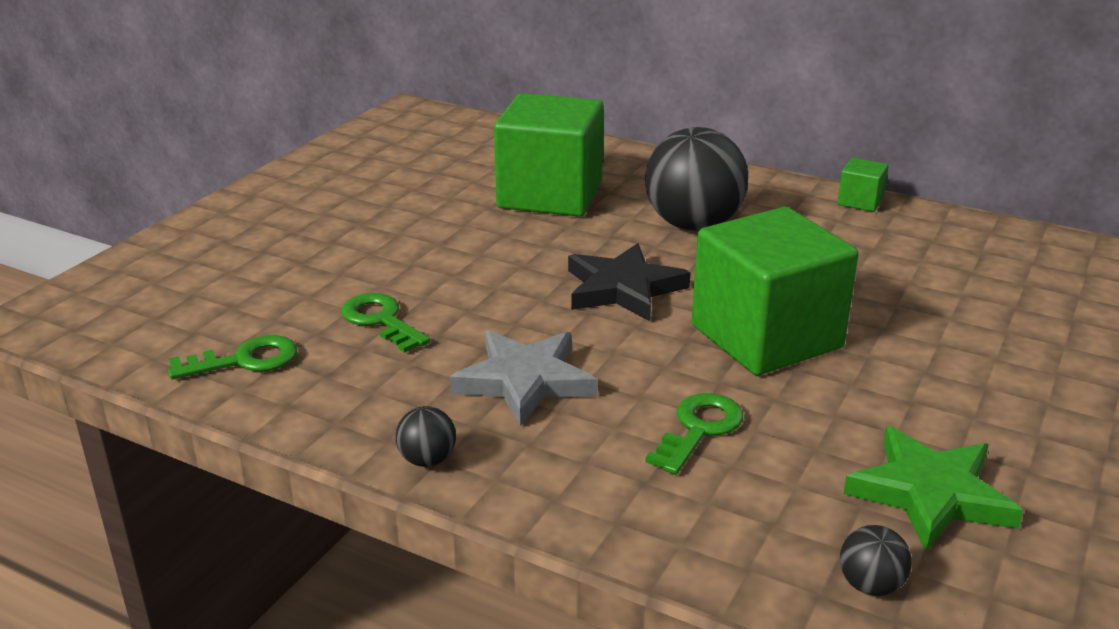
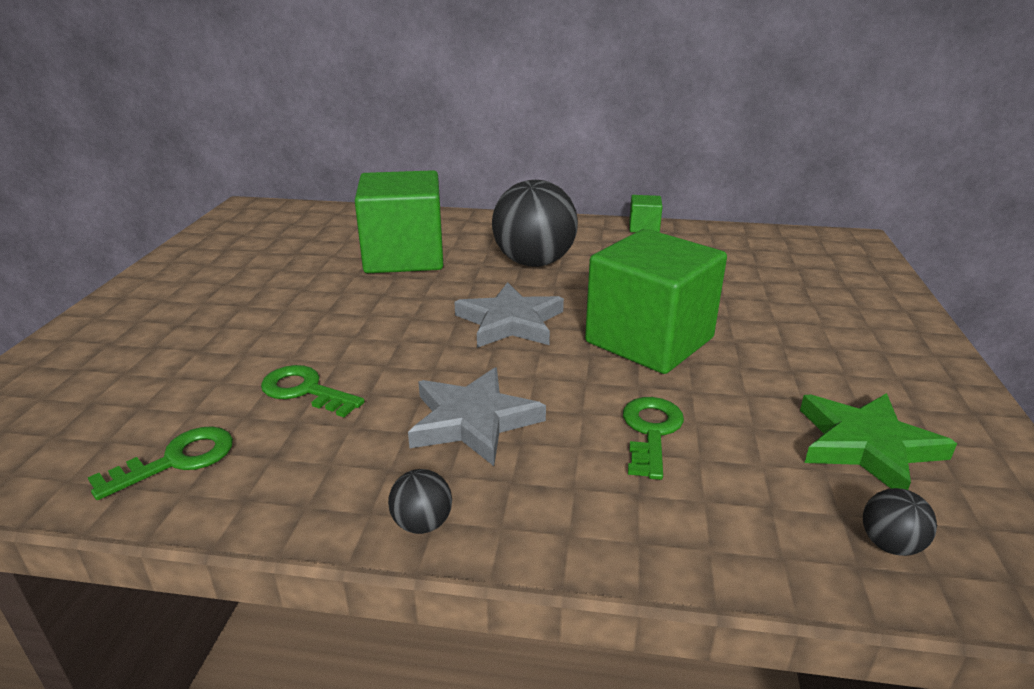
camera: 20 degrees left, 0 degrees up
(623, 288) = (510, 322): black star -> grey star

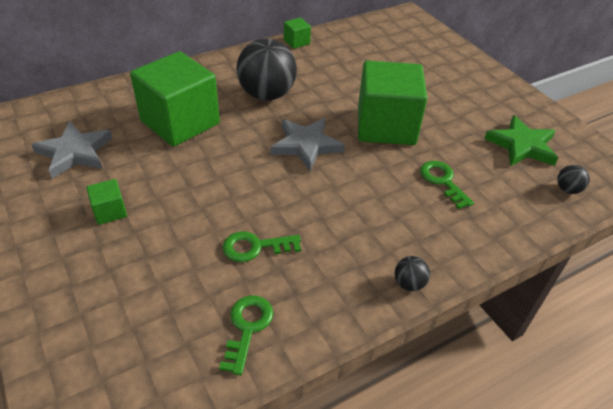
camera: 40 degrees left, 15 degrees up
(229, 302) = (110, 211): none -> green cube
(473, 420) = (363, 217): grey star -> grey star (75, 152)

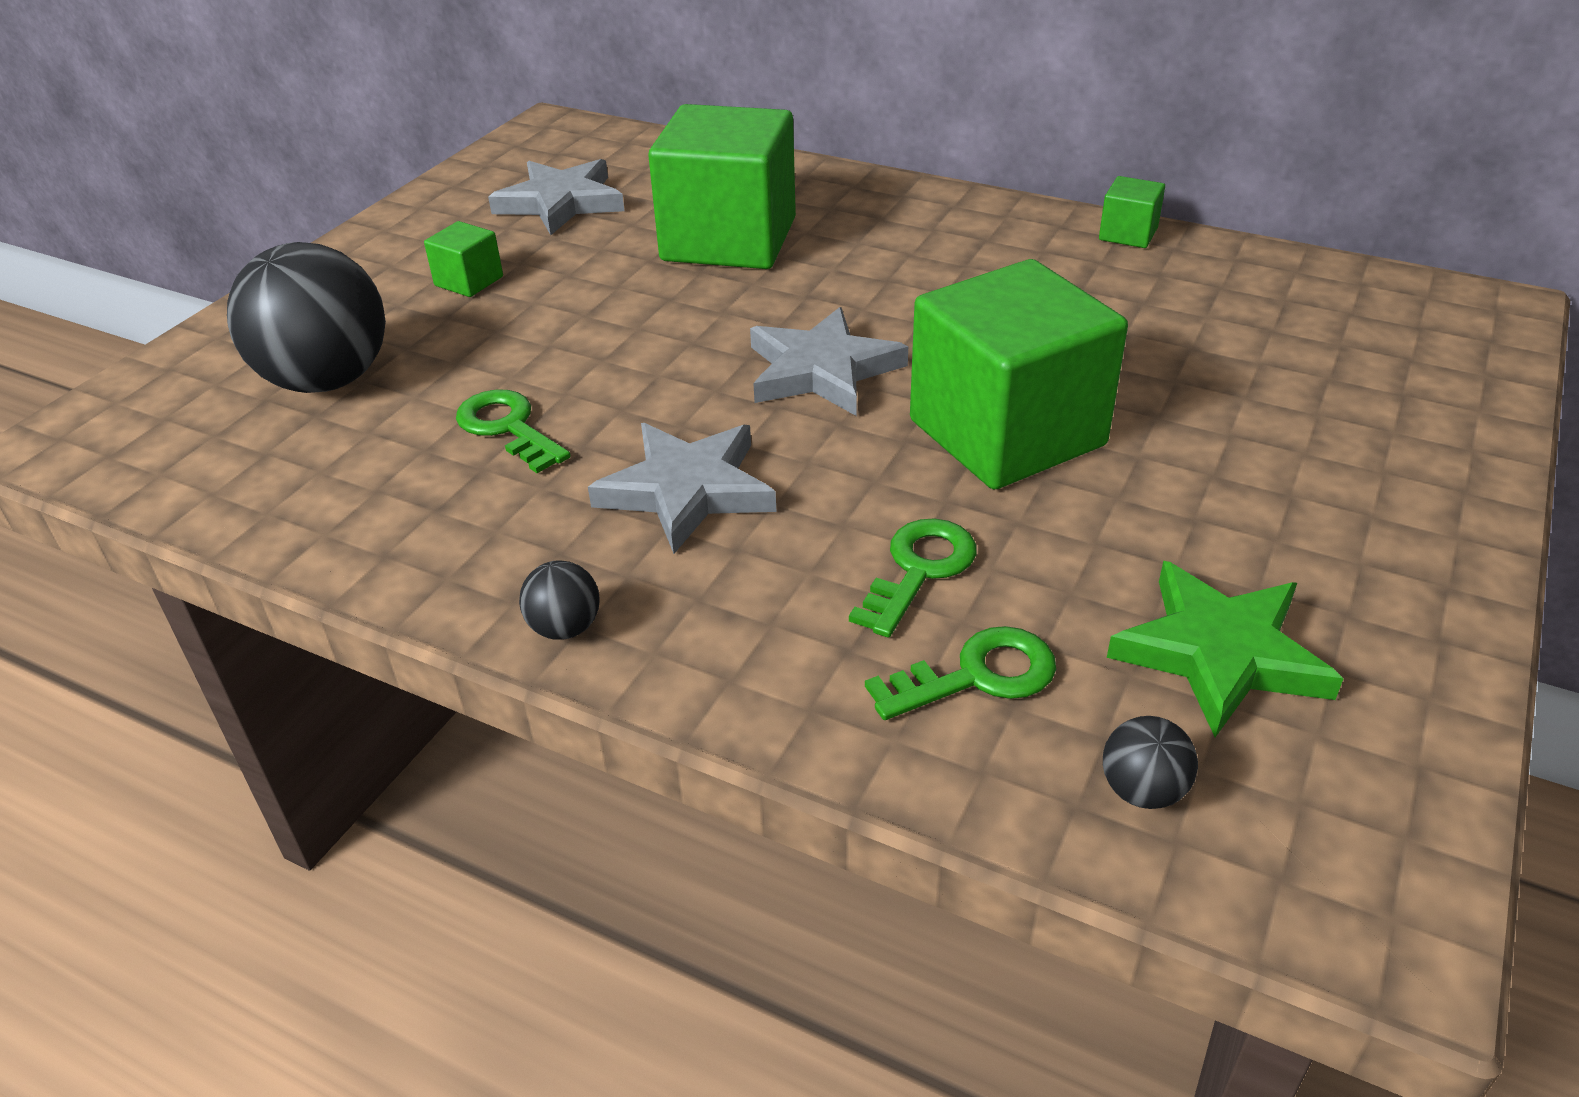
camera: 60 degrees right, 5 degrees down
(247, 328) = (330, 492): green key -> green key (977, 675)
(267, 95) = (913, 276): black ball -> black ball (327, 380)
(350, 214) = (687, 490): none -> grey star

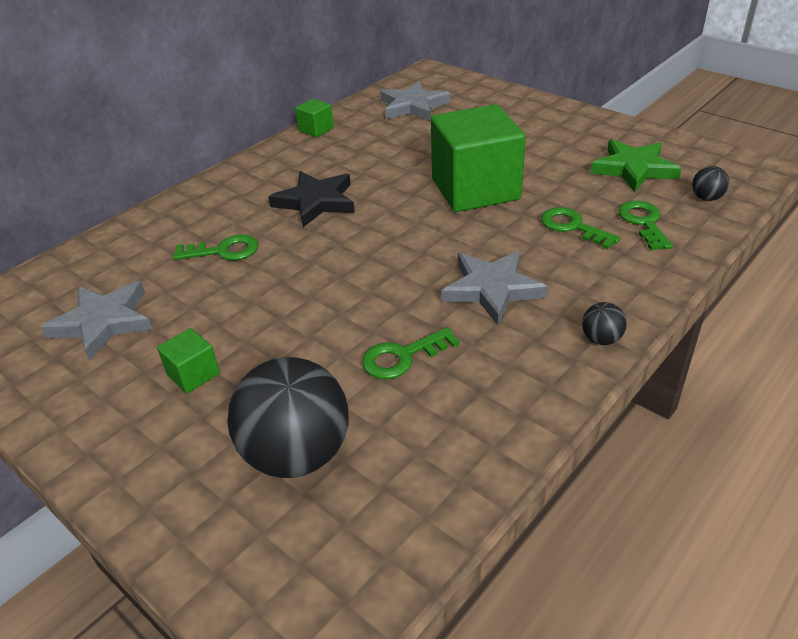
camera: 75 degrees left, 0 degrees up
(729, 240) = (224, 251): green cube -> green key
(822, 370) = (395, 233): grey star -> grey star (413, 106)
(887, 282) = (315, 202): none -> black star

